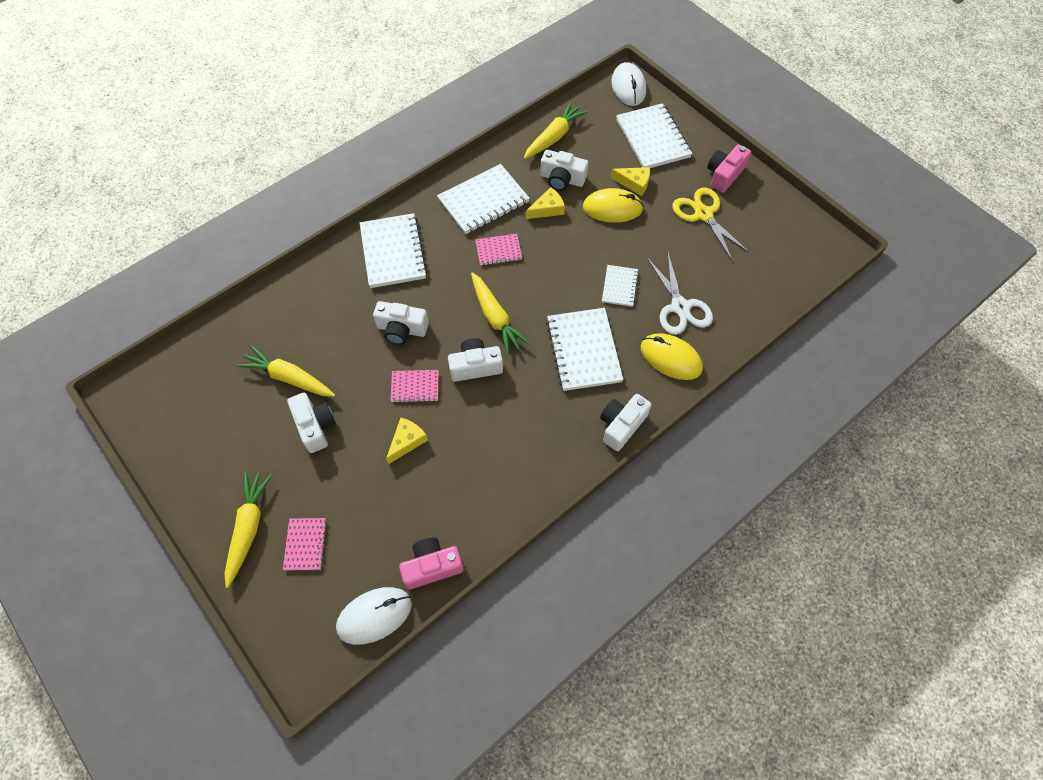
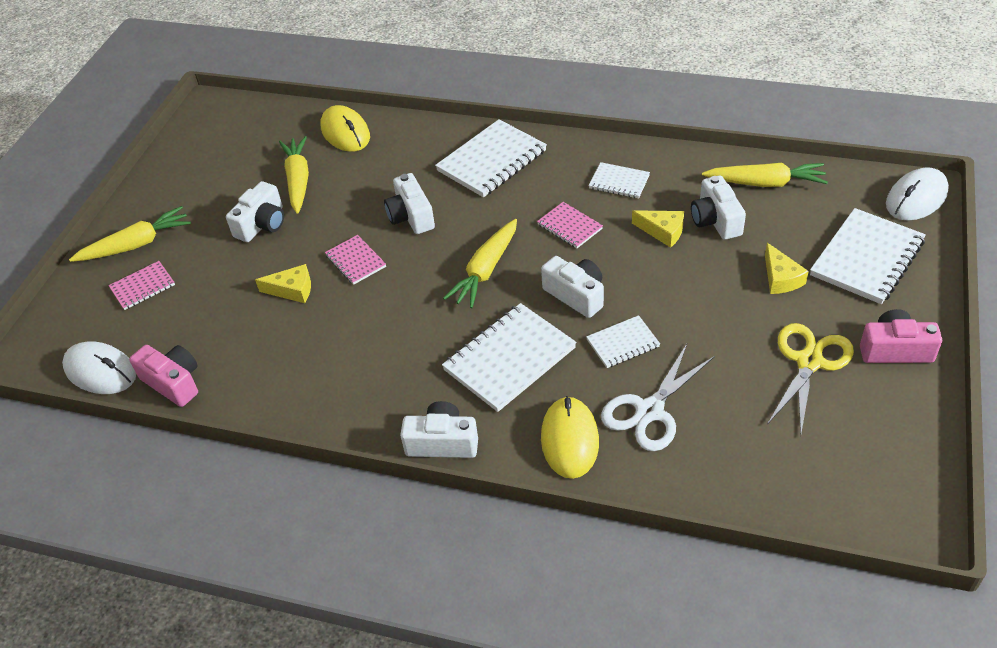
camera: 60 degrees right, 15 degrees down
(475, 366) = (415, 289): white camera -> white camera (576, 295)
(483, 201) = (619, 182): white notebook -> white notebook, size x0.54
(612, 208) = (723, 280): yellow mouse -> yellow mouse (345, 132)

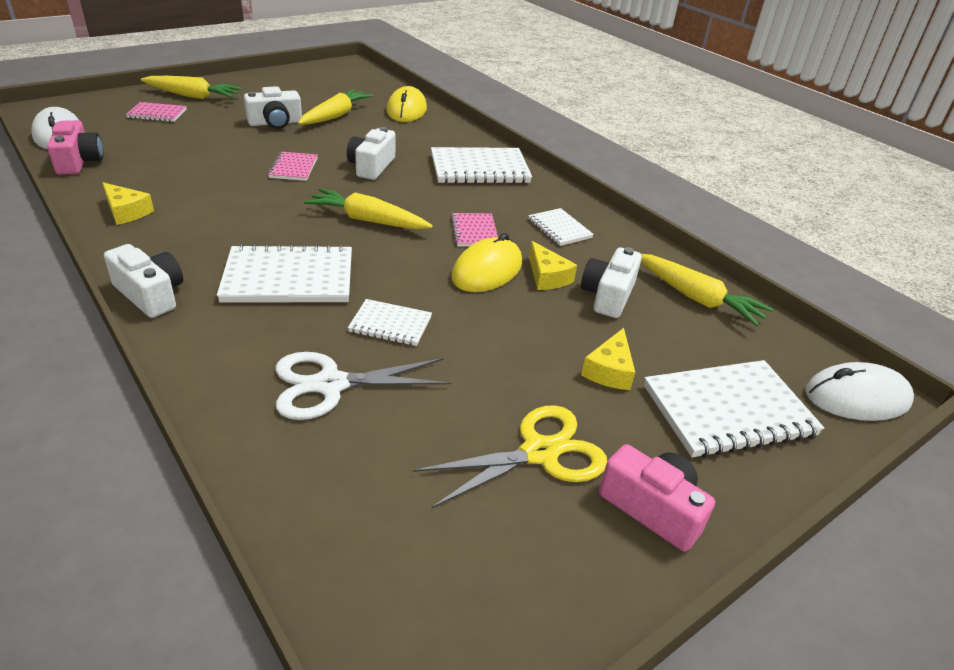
camera: 30 degrees right, 10 degrees down
(292, 290) = (229, 160): yellow cheese -> yellow cheese (126, 212)
(486, 270) = (368, 220): yellow carrot -> yellow carrot turned 45 degrees clockwise
(569, 440) = (235, 358): yellow mouse -> yellow mouse (487, 270)
(576, 295) = (408, 272): white camera -> none

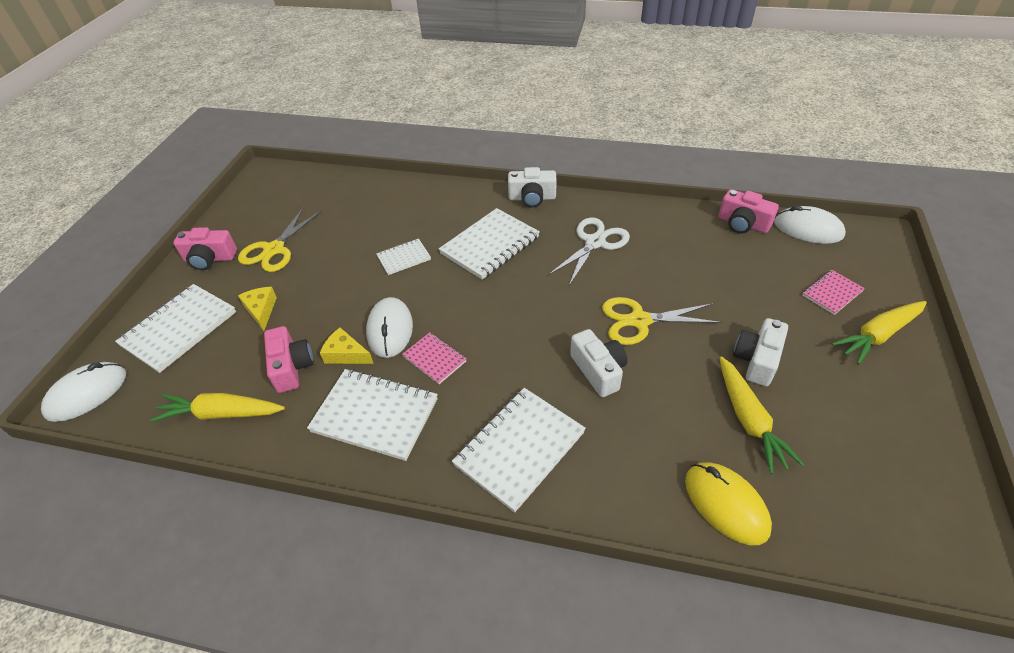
camera: 145 degrees right, 10 degrees up
(126, 212) = (639, 219): yellow cheese -> none
(293, 168) = (639, 320): pink notebook -> yellow scissors
(330, 384) = (395, 218): white scissors -> white scissors (595, 242)
(368, 220) = (514, 313): yellow carrot -> none
(487, 270) = (390, 330): yellow mouse -> white mouse
(559, 229) = (375, 415): white notebook -> white notebook, size x1.84
(608, 296) = (291, 367): white camera -> pink camera

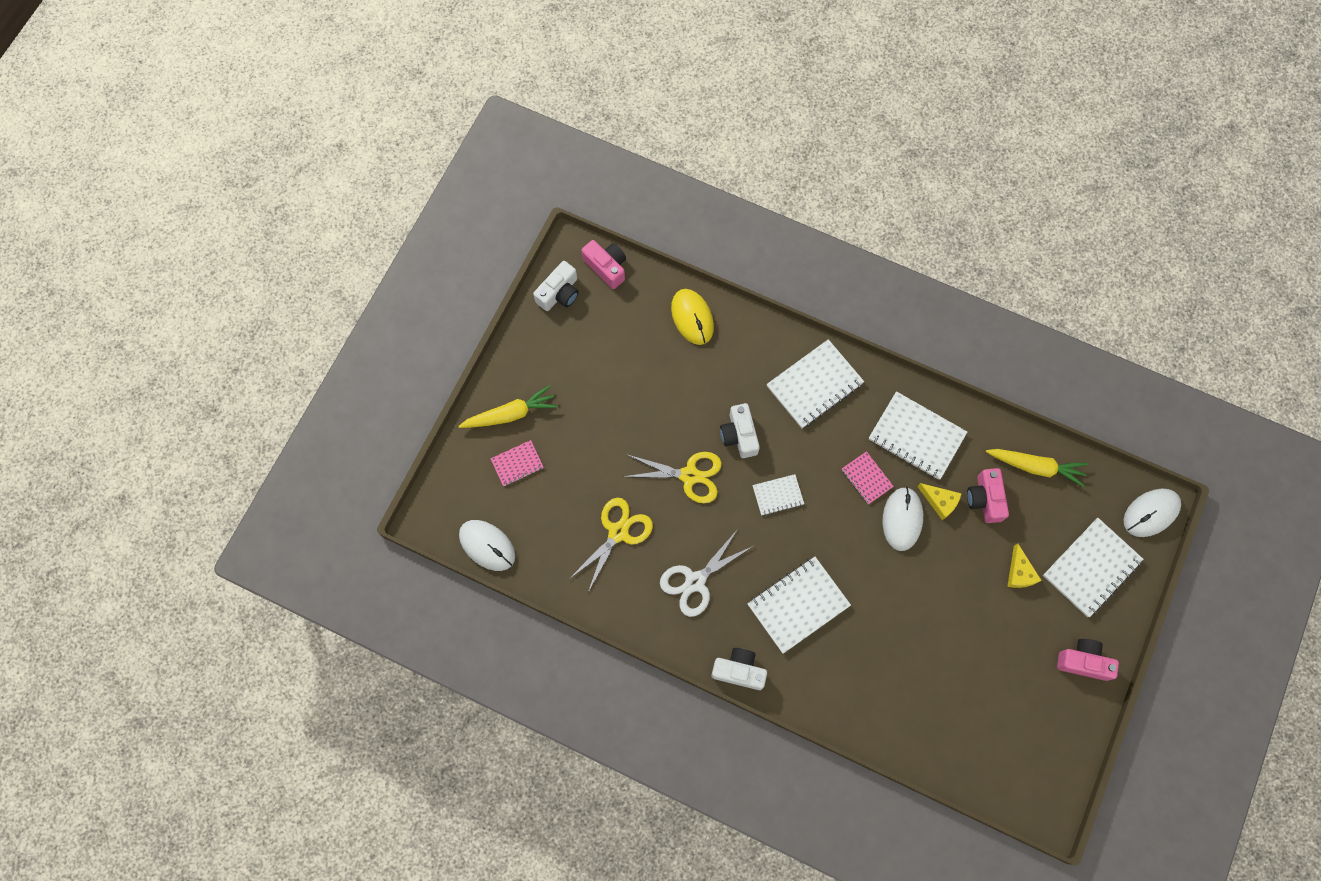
camera: 170 degrees left, 25 degrees up
(274, 250) = (1018, 658): yellow scissors -> yellow scissors (618, 532)
(404, 258) = (885, 609): white notebook -> white notebook (778, 495)
(742, 224) = (543, 569): pink camera -> pink camera (606, 267)
(748, 419) = (648, 369): yellow carrot -> none
(757, 360) = (615, 415): white camera -> white camera (559, 293)

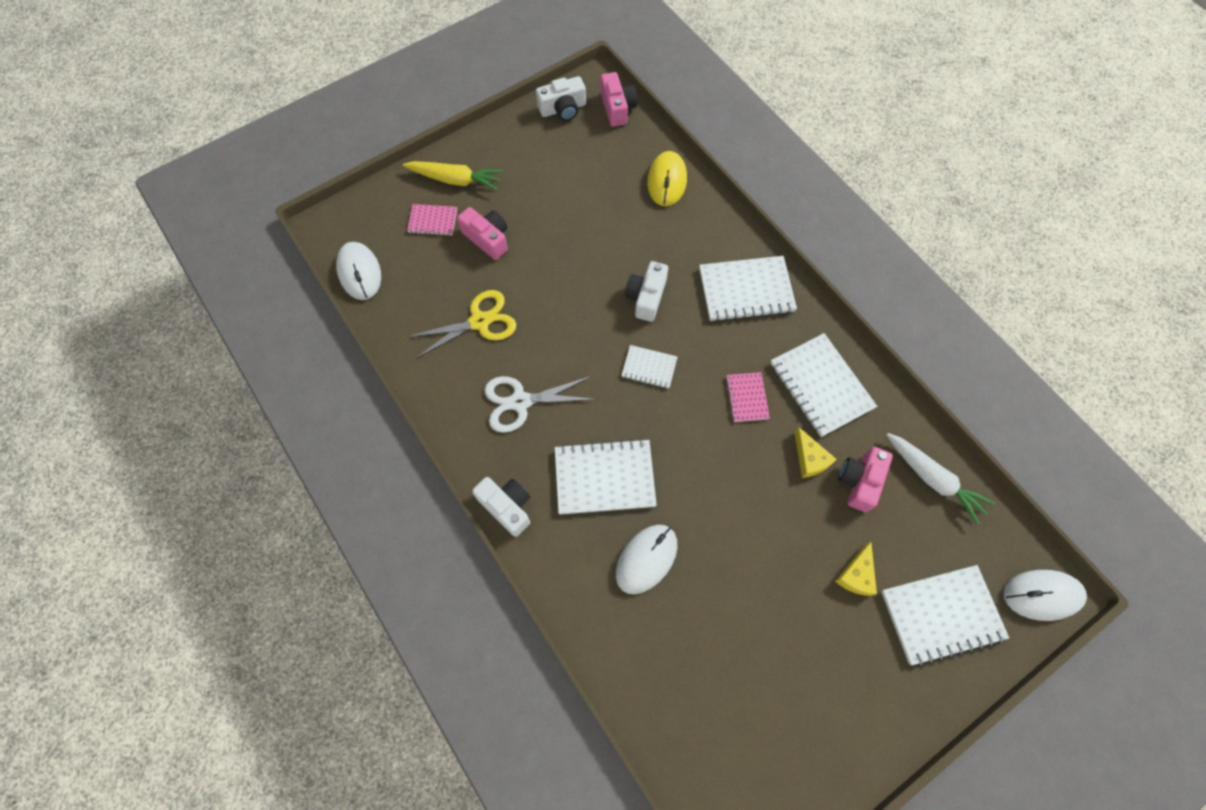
camera: 30 degrees right, 5 degrees down
(690, 476) = (577, 308): yellow scissors -> none
(902, 519) = (760, 454): white mouse -> white mouse (646, 559)
(1035, 467) = (933, 479): yellow carrot -> white carrot
(1083, 662) = (878, 710): pink camera -> pink camera (487, 238)

